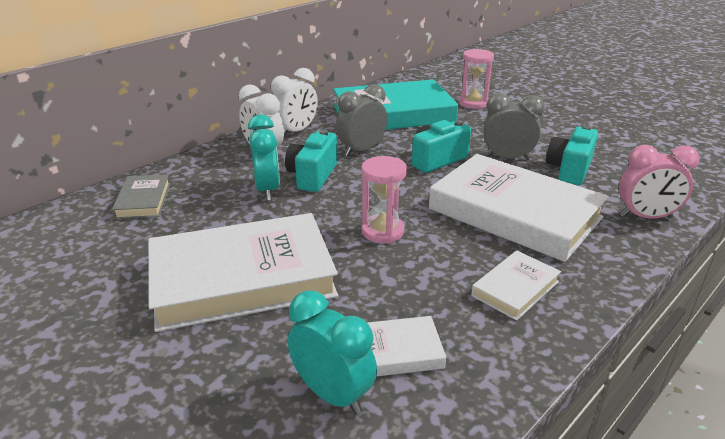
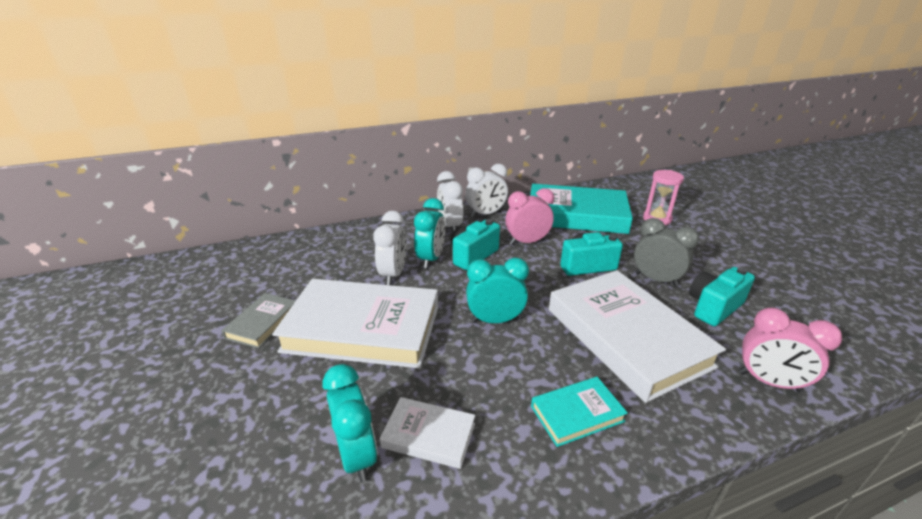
camera: 25 degrees right, 0 degrees up
(143, 200) = (342, 246): grey book -> grey book (263, 323)
(234, 215) = (393, 274): none -> white clock
(361, 150) = (527, 242): grey clock -> pink clock
(382, 231) = (495, 320): pink hourglass -> turquoise clock
(515, 288) = (577, 414): white book -> turquoise book

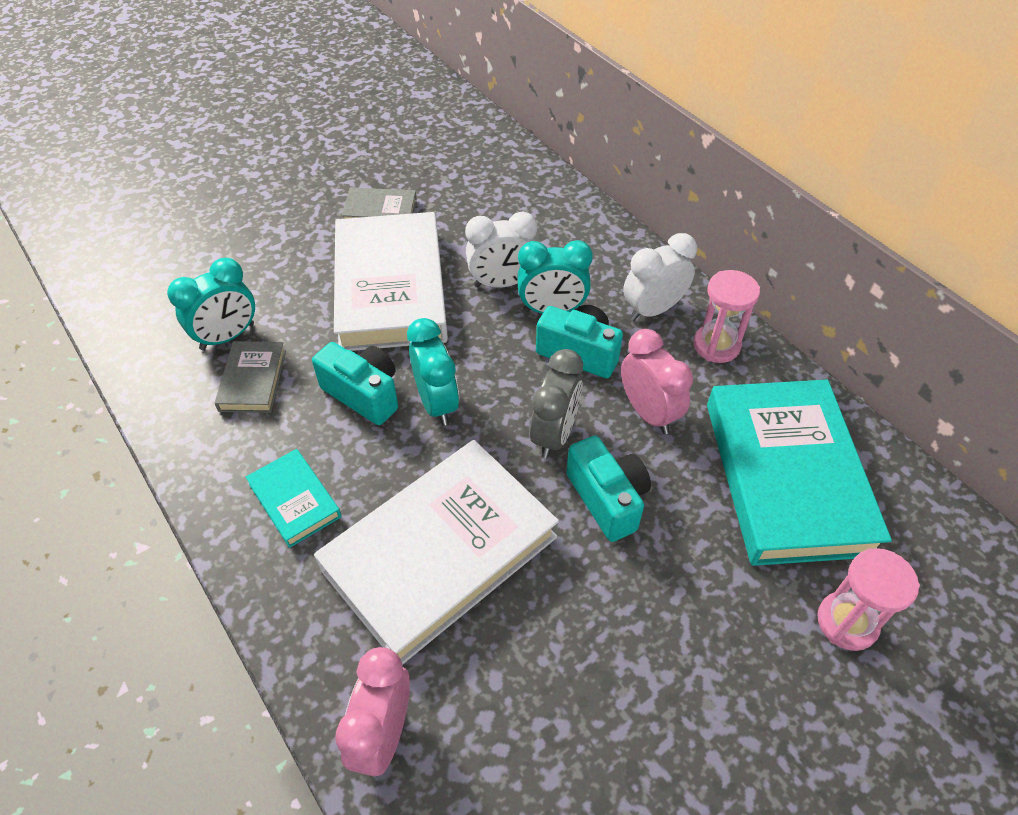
camera: 75 degrees right, 20 degrees up
(429, 435) = (253, 380): white book -> grey book
(486, 214) = (716, 345): white clock -> pink hourglass
(656, 279) = (604, 603): grey clock -> grey clock (554, 434)
(713, 307) = (548, 686): turquoise camera -> turquoise camera (364, 394)

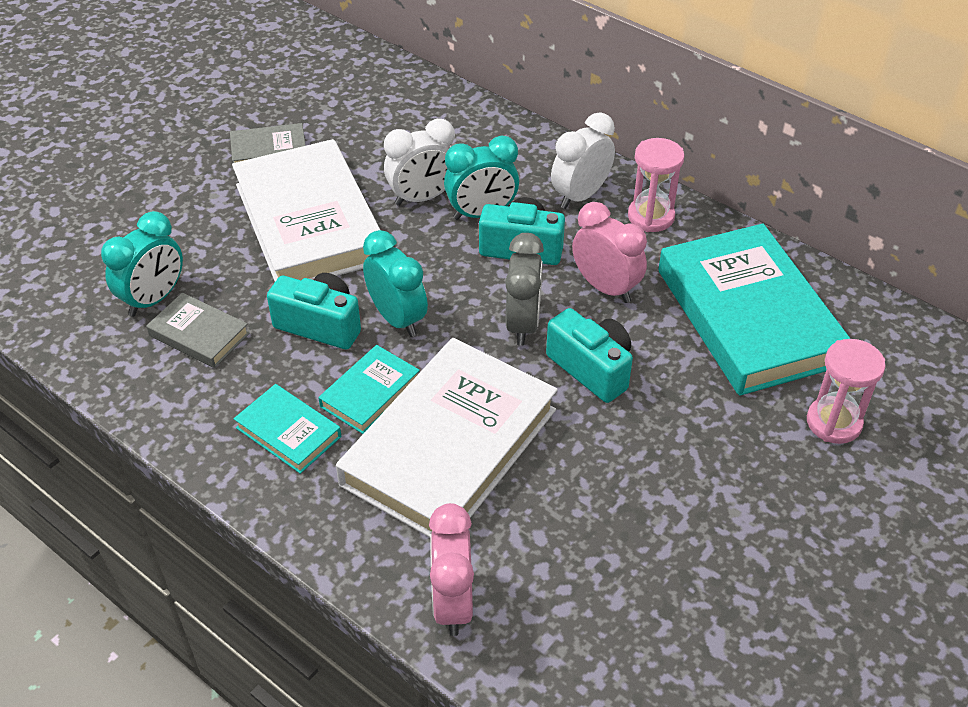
camera: 15 degrees left, 5 degrees down
(253, 380) = (199, 334): grey book -> grey book turned 45 degrees counterclockwise
(384, 476) = (370, 393): none -> turquoise book

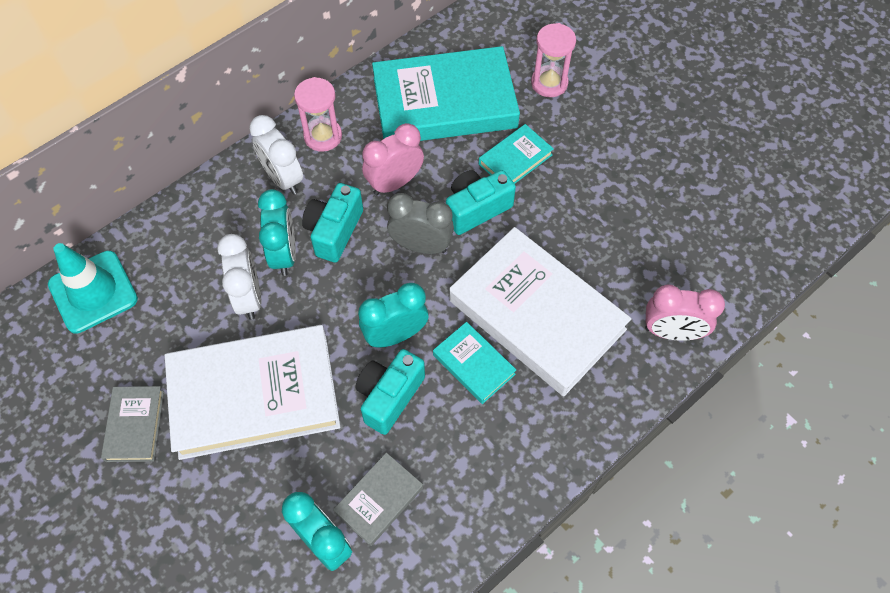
camera: 80 degrees left, 15 degrees up
(288, 432) = (505, 430): turquoise book -> turquoise book (515, 159)
(406, 96) = (93, 292): none -> turquoise traffic cone

